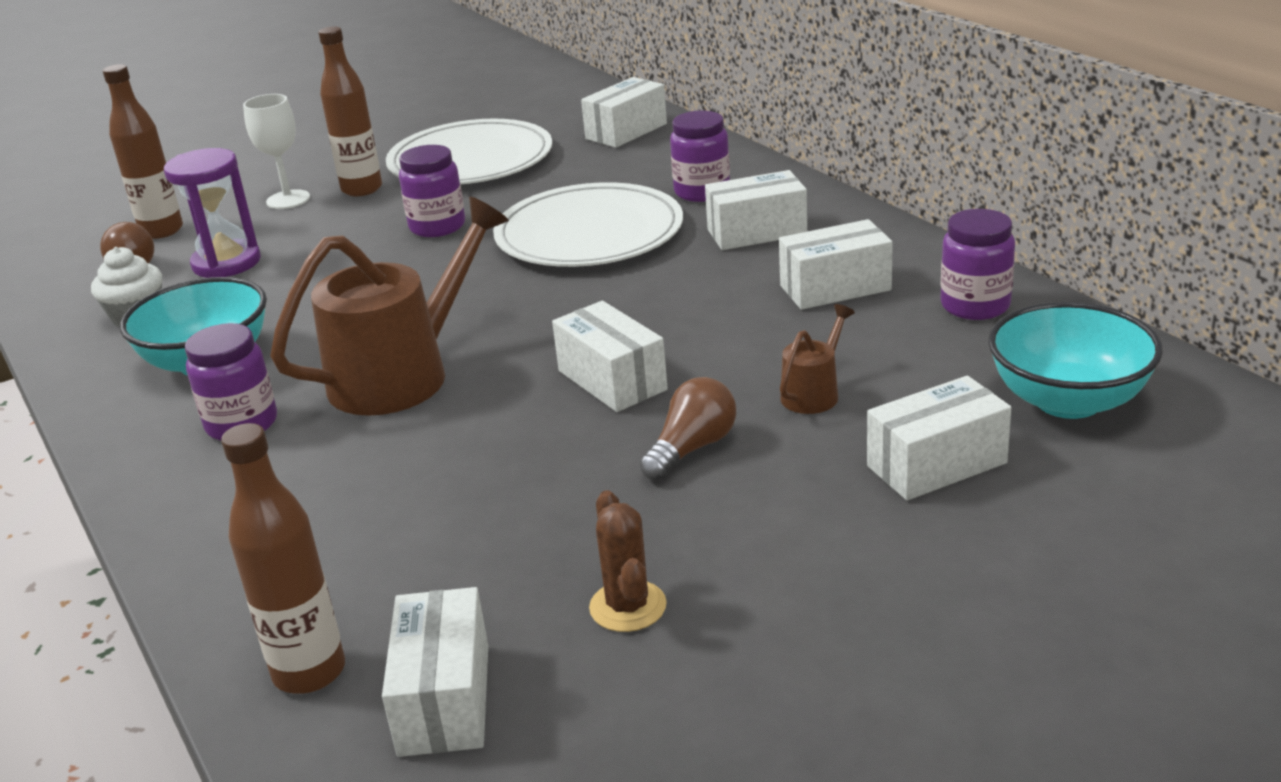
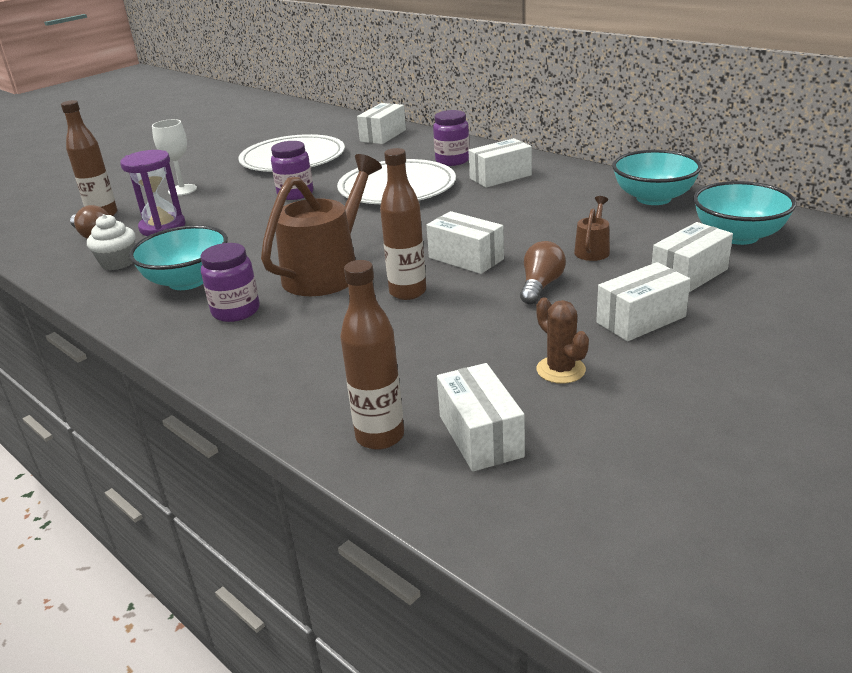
camera: 15 degrees left, 0 degrees up
(362, 189) = (230, 180): brown bottle -> brown bottle (408, 292)
(835, 288) = (567, 198): white box -> white box (641, 320)
(975, 306) = (653, 198): purple jar -> turquoise bowl

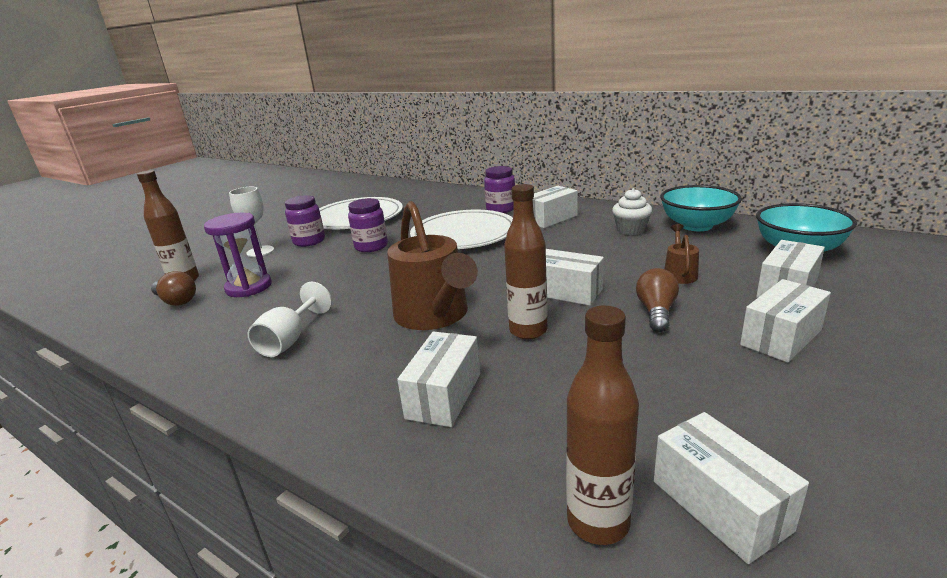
camera: 10 degrees left, 5 degrees down
(118, 263) = (208, 327): white cupcake -> white cupcake (631, 230)
(187, 281) = (289, 340): turquoise bowl -> white goblet
(236, 311) = (353, 369): purple jar -> purple jar (309, 241)
(328, 271) = (435, 316): brown watering can -> brown watering can turned 135 degrees clockwise
(383, 135) = (429, 194): white box -> white box (444, 395)
(560, 370) = (746, 403): brown cactus -> none

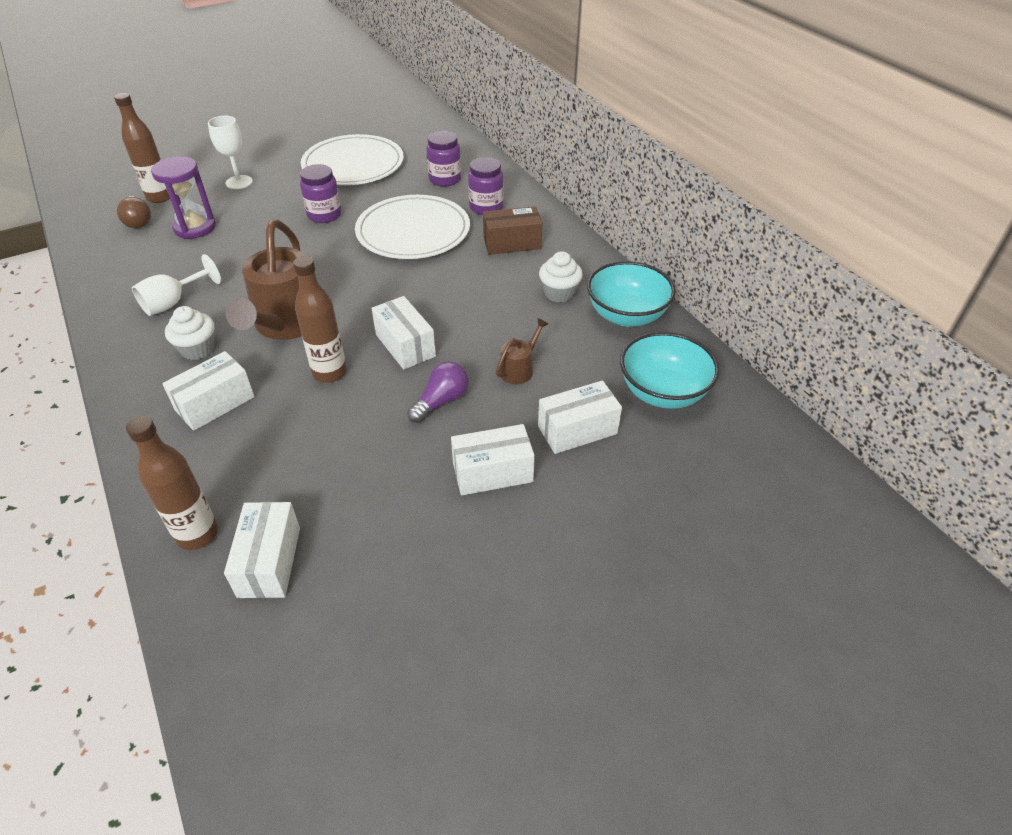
camera: 25 degrees right, 20 degrees up
(309, 241) = (285, 184): purple jar -> purple jar (445, 179)
(364, 363) = (197, 349): none -> white cupcake
(551, 219) = (512, 243): white box -> brown box
(656, 312) = (441, 401): brown light bulb -> purple light bulb

